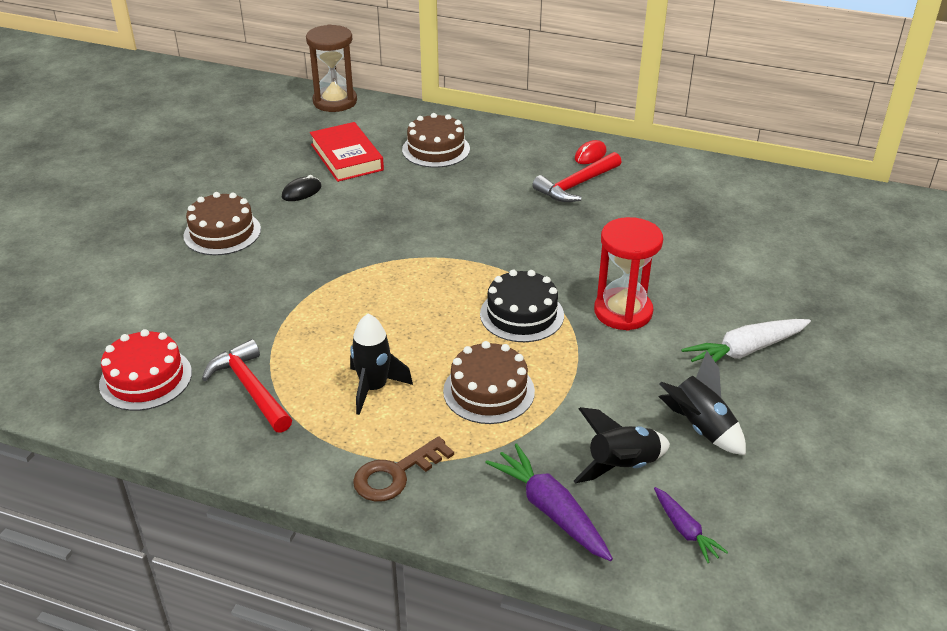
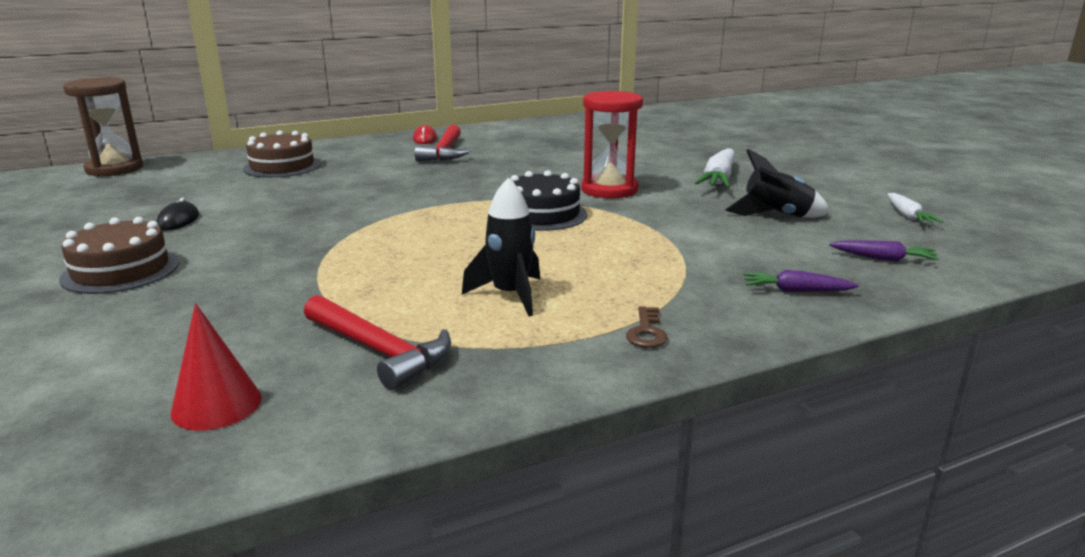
camera: 45 degrees left, 15 degrees down
(146, 378) = (216, 405): red cake -> red cone
(250, 388) = (379, 351): red hammer -> red hammer turned 150 degrees counterclockwise
(346, 157) = (192, 191): red book -> none
(395, 474) = (646, 332): brown key -> brown key, size x0.60
(488, 391) = (608, 257): brown cake -> none
(550, 510) = (796, 291): purple carrot -> purple carrot, size x0.59
(622, 466) = (780, 250): black rocket -> none
(824, 504) = (907, 216): none -> white carrot

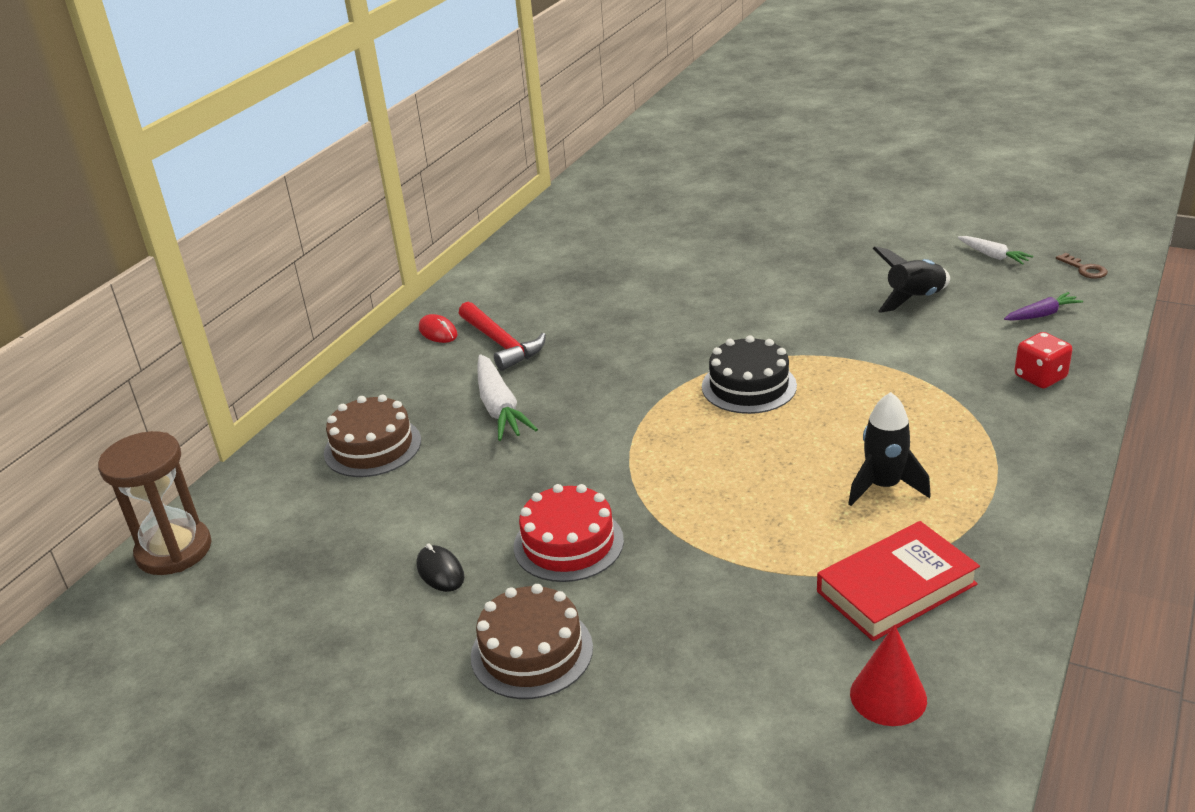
camera: 35 degrees left, 10 degrees up
(261, 237) = (568, 543): none -> red cake
(379, 351) = (896, 588): red hammer -> red book
(609, 190) = (746, 327): red hourglass -> none
(646, 332) = (1018, 467): brown key -> brown key (1084, 269)
(718, 179) = (806, 270): white carrot -> white carrot (499, 408)
(796, 291) = (1040, 377): purple carrot -> red dice

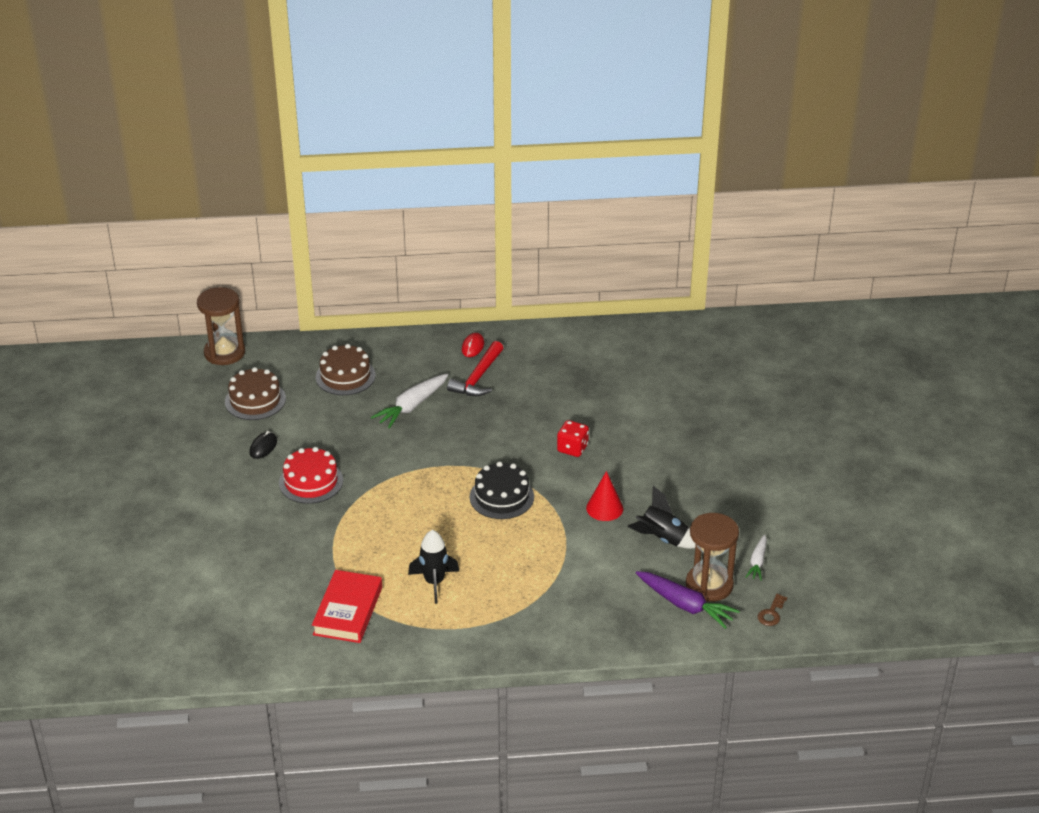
camera: 55 degrees right, 5 degrees up
(532, 651) = (227, 501): brown cake -> brown cake (255, 400)
(888, 696) = (266, 629): red cone -> red cone (604, 508)
(896, 588) = (348, 611): red book -> red book turned 75 degrees clockwise
(1015, 292) = (709, 585): none -> brown hourglass
(1040, 377) = (599, 621): red dice -> red dice (572, 448)
(1041, 314) = (685, 605): purple carrot -> purple carrot, size x1.69

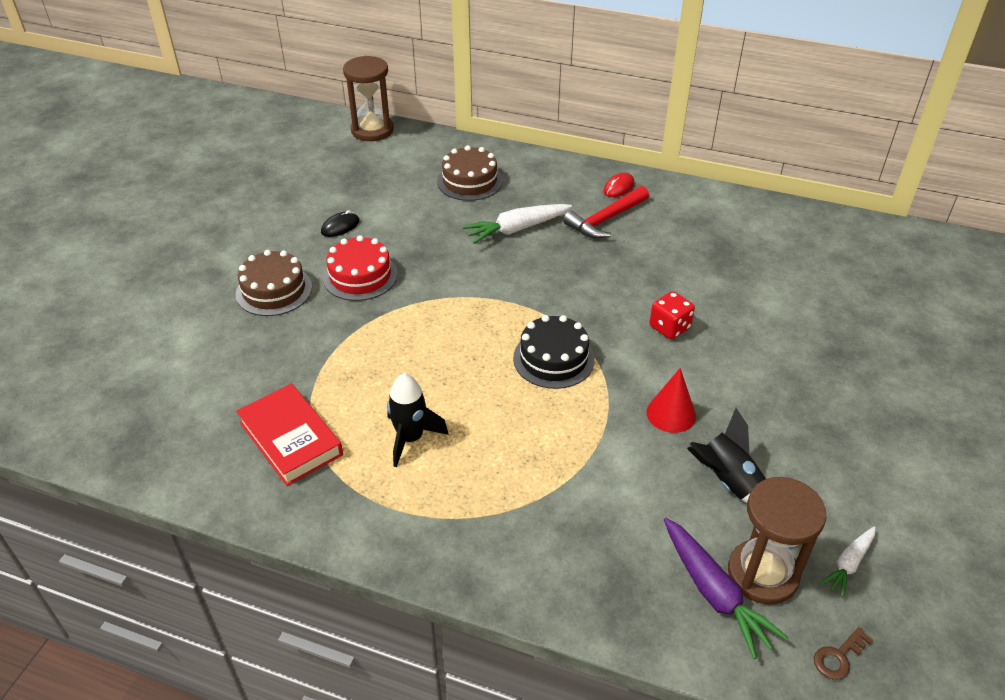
camera: 25 degrees right, 5 degrees up
(255, 400) = (367, 180): brown cake -> brown cake (274, 290)
(348, 611) = (290, 439): red book -> red book turned 75 degrees counterclockwise

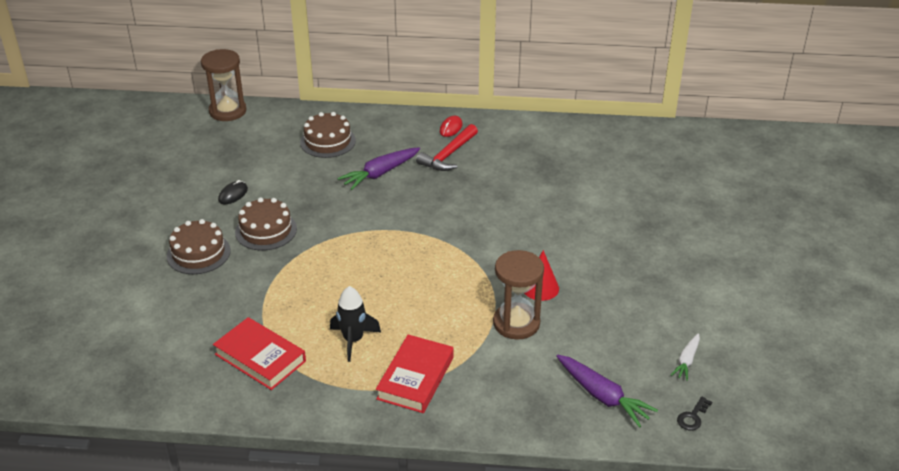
camera: 15 degrees left, 5 degrees down
(360, 276) = (266, 230): red cake -> brown cake
(470, 508) = (415, 378): none -> red book
(517, 229) = (380, 173): white carrot -> purple carrot
(553, 359) = (442, 265): black cake -> none
(669, 327) = (522, 228): red dice -> none
(728, 481) = (593, 325): black rocket -> none
(762, 574) = (631, 378): brown hourglass -> brown hourglass (516, 323)
(838, 657) = (693, 417): brown key -> black key

